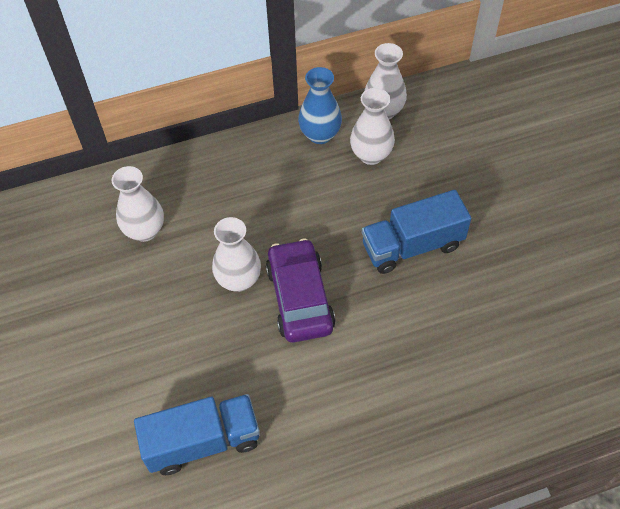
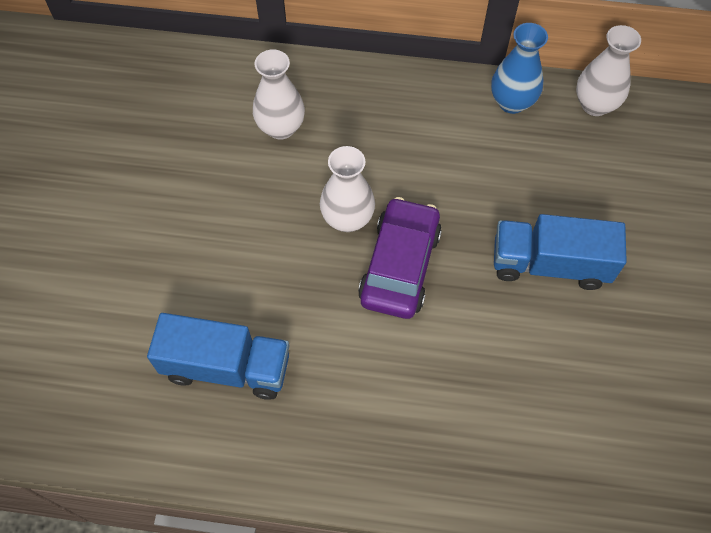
camera: 25 degrees right, 5 degrees up
(371, 155) = (556, 146): white vase -> none

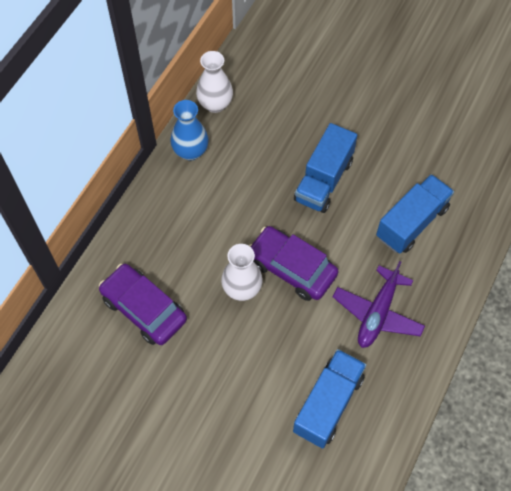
camera: 70 degrees left, 0 degrees up
(281, 128) = (144, 309): white vase -> purple car
(378, 392) = (377, 313): none -> purple plane
(540, 399) = (412, 223): none -> blue truck

